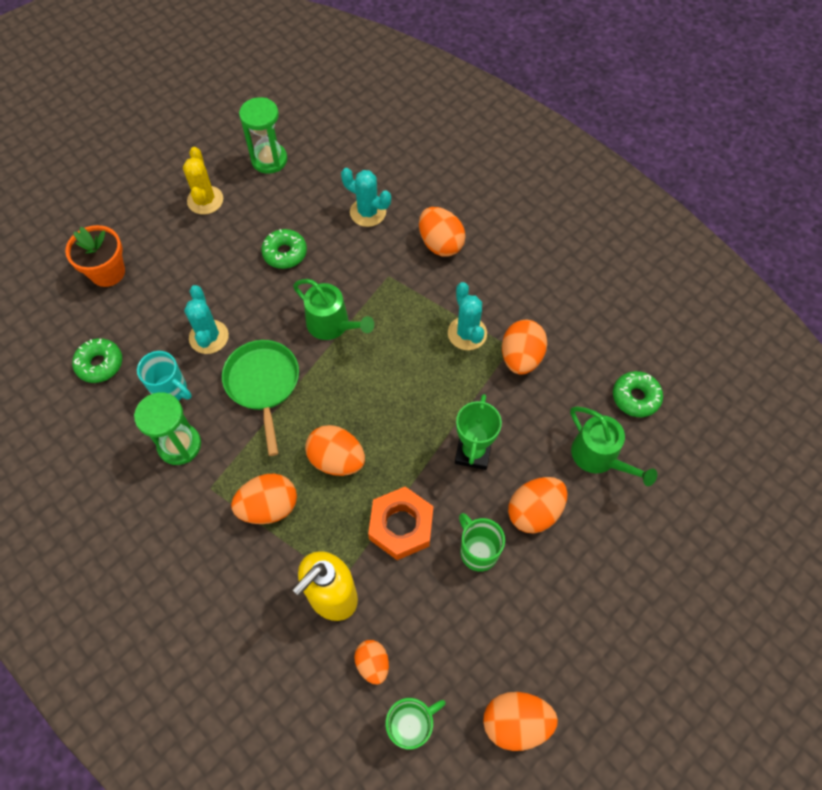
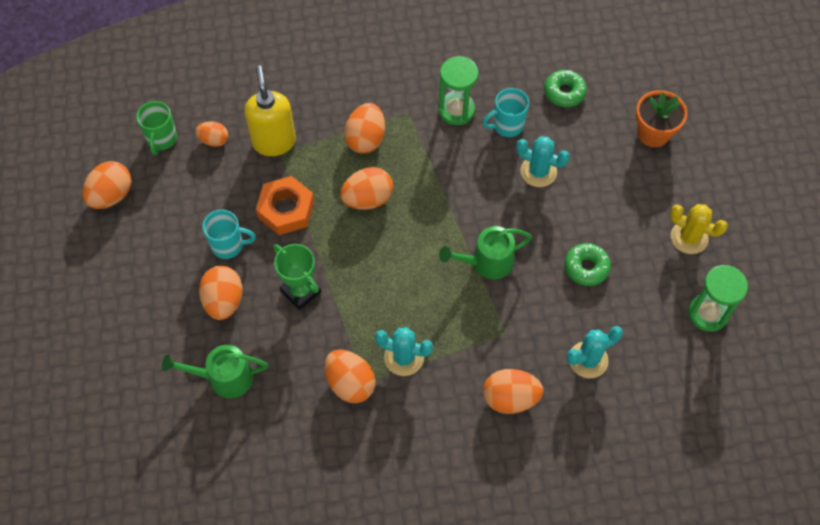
camera: 125 degrees right, 0 degrees up
(263, 384) = (467, 186): green pan -> none
(478, 551) = (228, 245): green mug -> turquoise mug
(635, 397) = (247, 446): green donut -> none

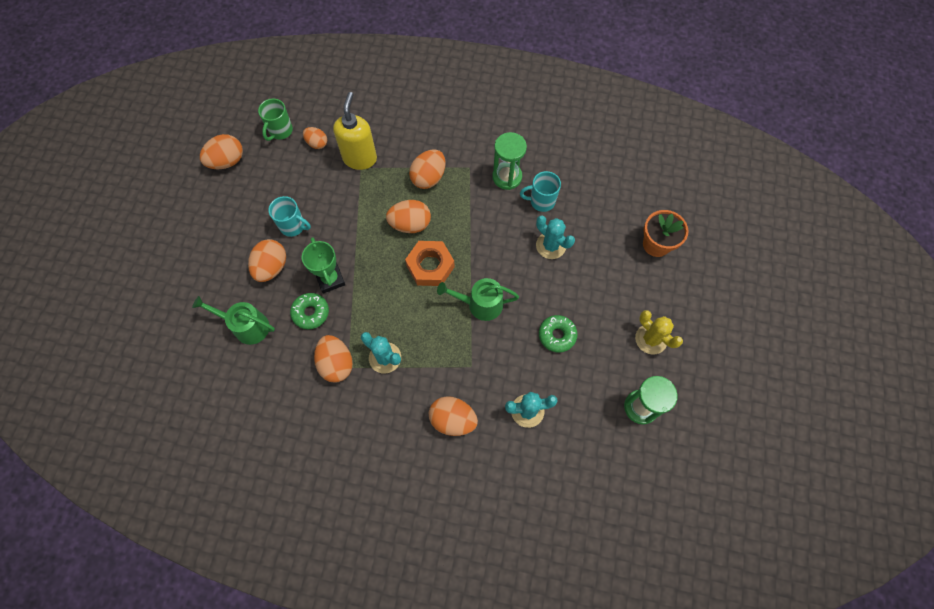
camera: 20 degrees right, 5 degrees up
(286, 209) = (346, 213): orange nut -> orange nut (430, 266)
(564, 92) = (597, 189): green donut -> green donut (311, 313)

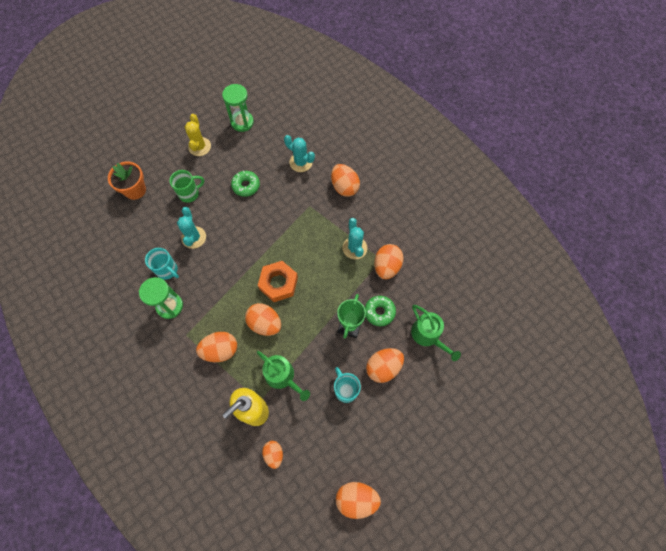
camera: 140 degrees left, 0 degrees up
(280, 131) = (293, 494): green mug -> green mug (189, 194)
(480, 304) = (271, 235): green watering can -> green watering can (282, 376)

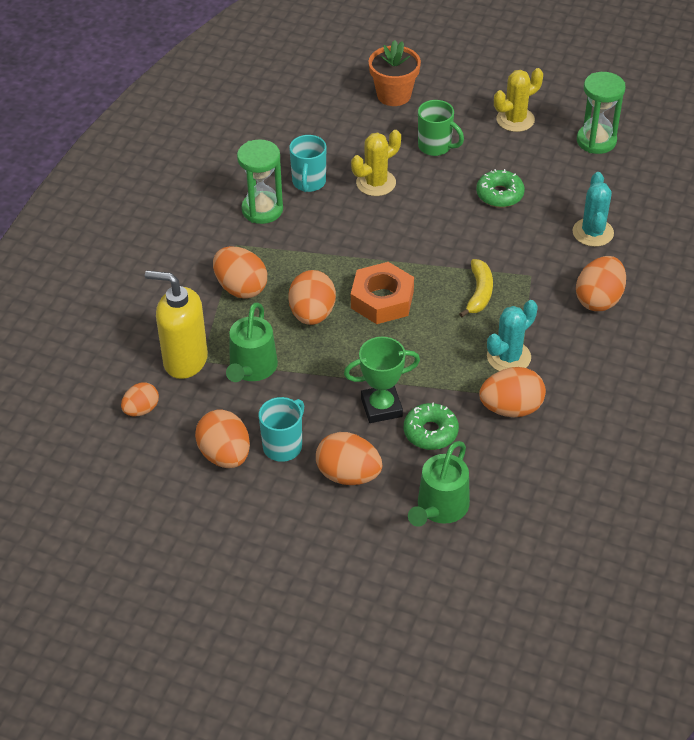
camera: 60 degrees right, 20 degrees down
(194, 237) = (376, 183): turquoise cactus -> yellow cactus
(305, 236) = (479, 293): none -> yellow banana
(356, 498) = (139, 527): orange egg -> orange egg (225, 455)

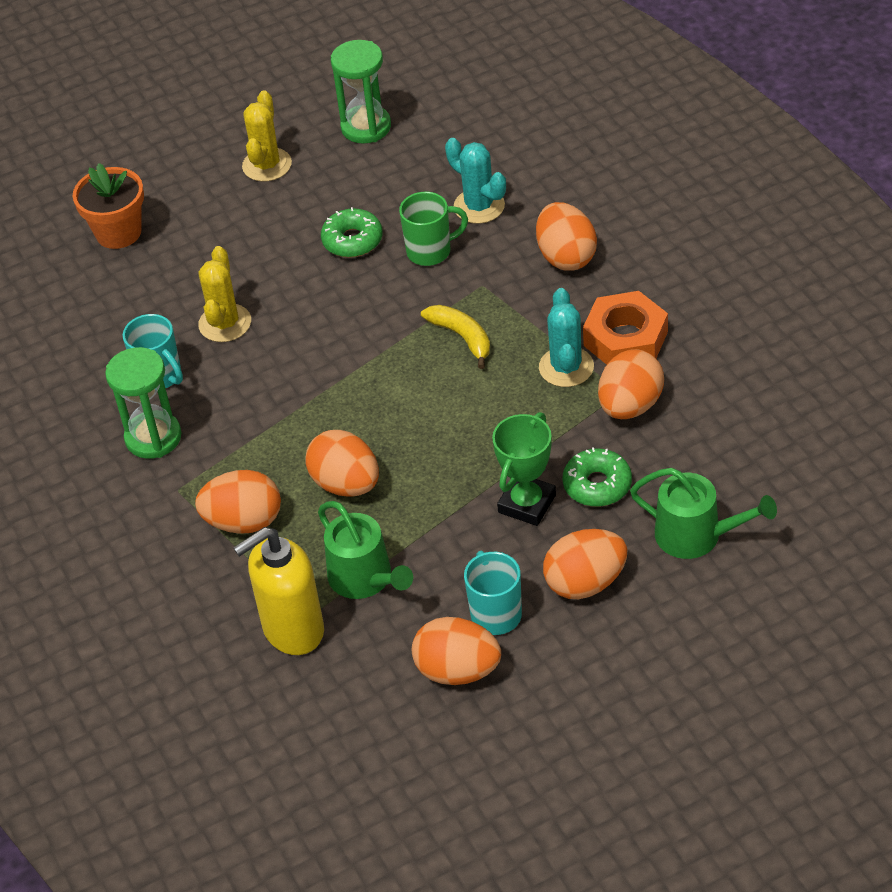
camera: 45 degrees left, 0 degrees up
(141, 410) = (321, 709): orange egg -> none
(382, 300) = (388, 417): orange nut -> orange nut (625, 339)
(435, 147) = (230, 246): green mug -> green mug (430, 251)
(440, 508) = (696, 535): green watering can -> green watering can turned 45 degrees counterclockwise

